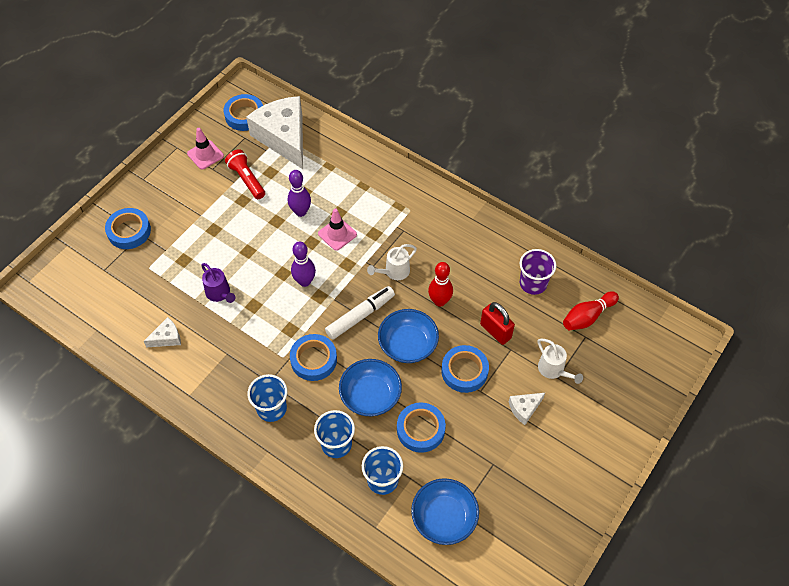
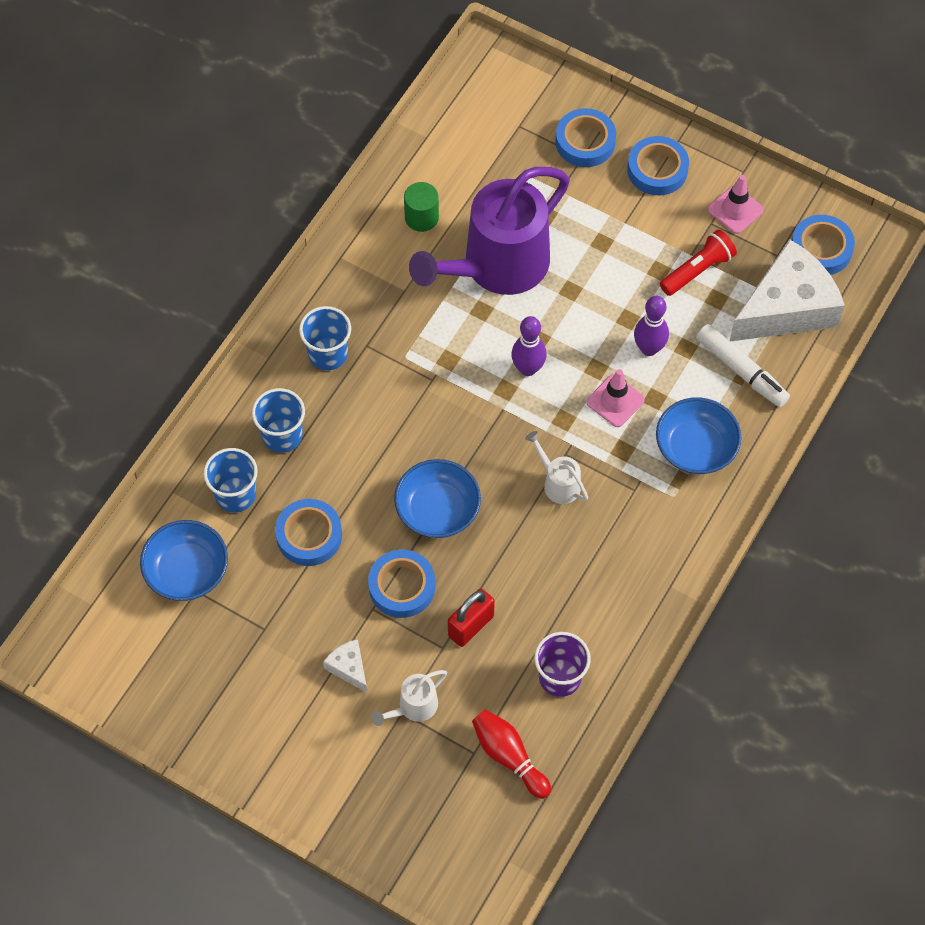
camera: 85 degrees right, 5 degrees up
(167, 338) = (421, 217): white cheese -> green cylinder
(220, 294) = (496, 267): purple watering can -> purple watering can, size x2.44
(313, 360) = (404, 394): blue tape -> blue tape (657, 170)
(360, 316) = (478, 445): white marker -> white marker (741, 370)
(370, 396) = (355, 469): blue bowl -> blue bowl (695, 448)
(439, 301) = (514, 547): red bowling pin -> none

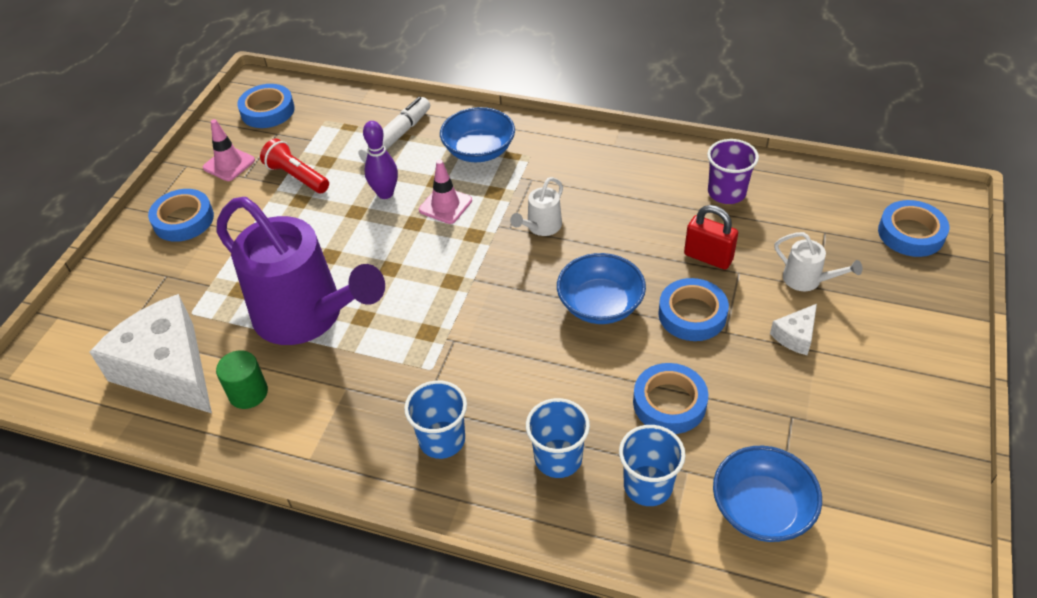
camera: 100 degrees left, 15 degrees down
(509, 756) = (814, 210): red bowling pin -> none
(528, 368) = (424, 270): purple bowling pin -> none
(585, 142) = (147, 277): blue tape -> blue tape (911, 233)
(786, 308) = (329, 121): white cheese -> white cheese (168, 369)

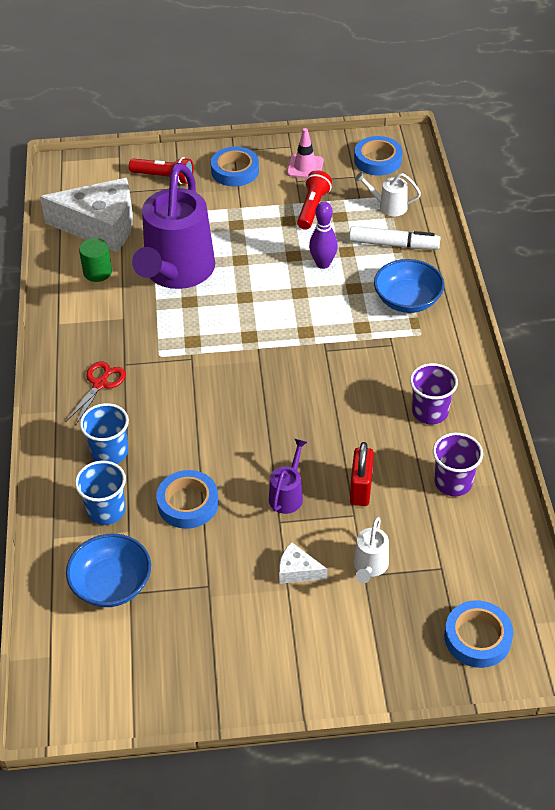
camera: 65 degrees right, 0 degrees up
(136, 284) = (164, 177): none -> red flashlight
(168, 369) = (100, 226): white cheese -> white cheese turned 75 degrees clockwise
(442, 440) = (100, 384): blue cup -> red scissors
(445, 205) = (329, 303): pink traffic cone -> none
(541, 227) = (337, 369): white watering can -> white watering can (388, 206)
(600, 305) = (269, 432): blue bowl -> none
(633, 181) = (430, 412): none -> purple cup
(692, 314) = (288, 494): blue tape -> purple watering can

